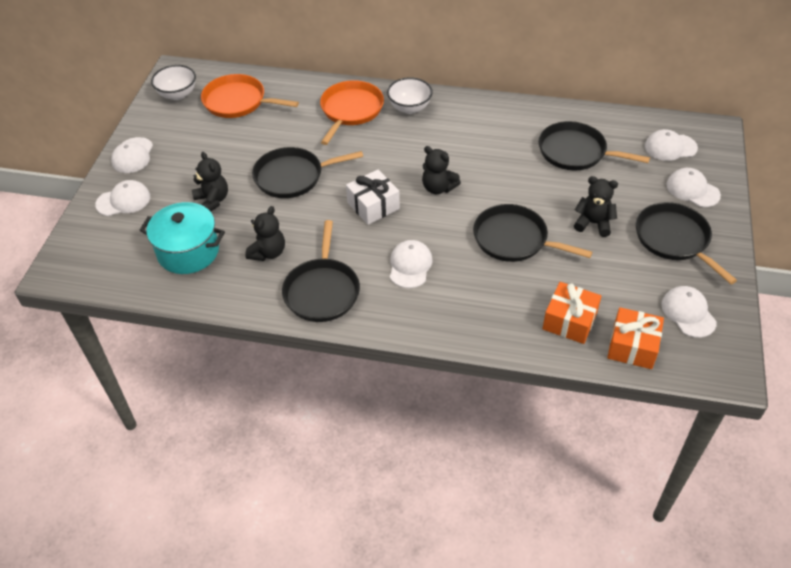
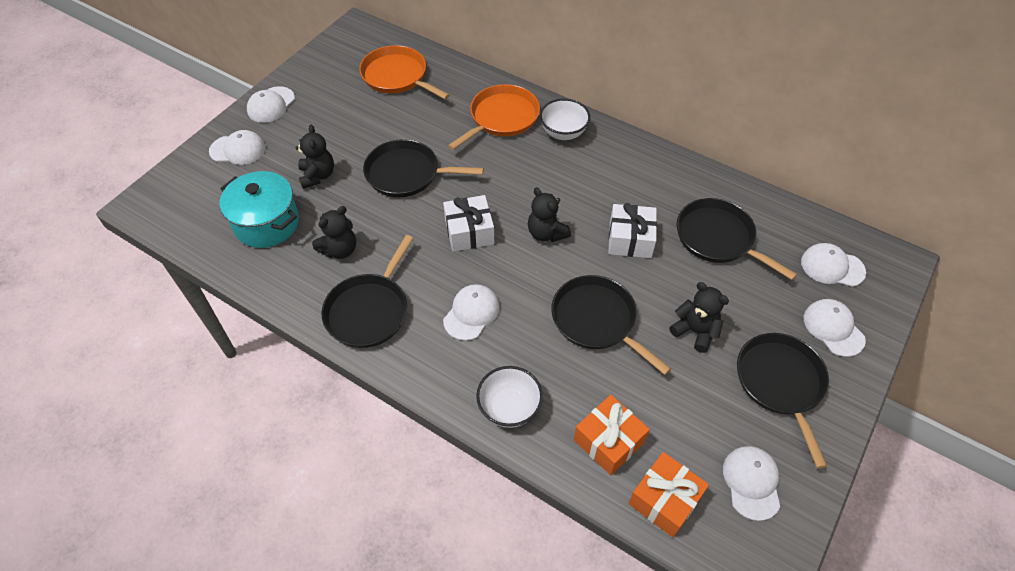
camera: 20 degrees right, 5 degrees up
(177, 94) = (345, 53): white bowl -> white bowl (509, 408)
(508, 173) = (630, 239): none -> white gift

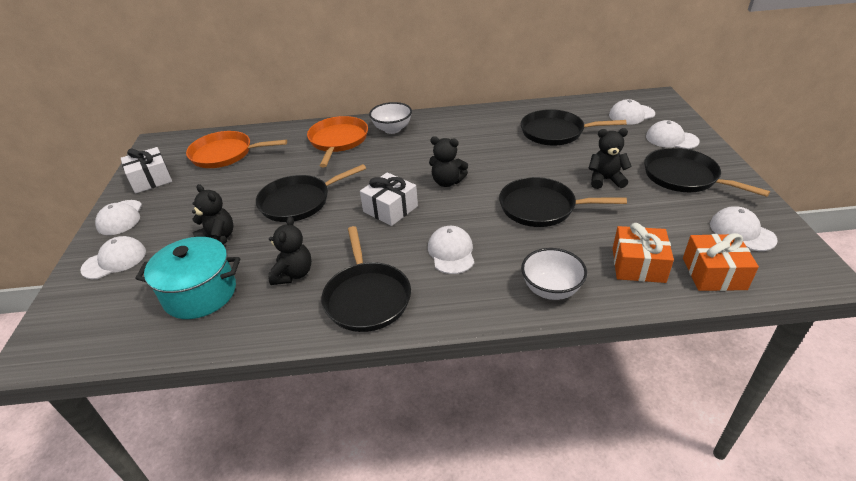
camera: 35 degrees left, 15 degrees down
(630, 239) = (506, 158): white gift -> white gift (151, 179)

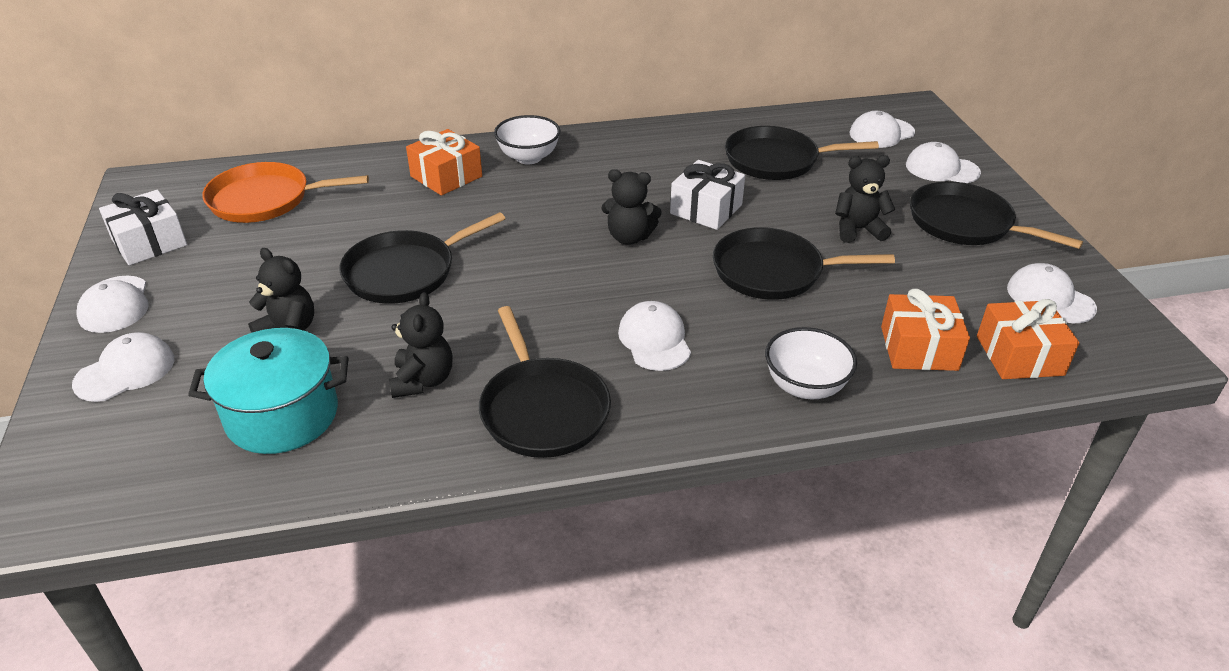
camera: 10 degrees left, 0 degrees up
(338, 141) = (446, 176): orange pan -> orange gift
(390, 209) = (551, 279): white gift -> white gift (706, 209)

